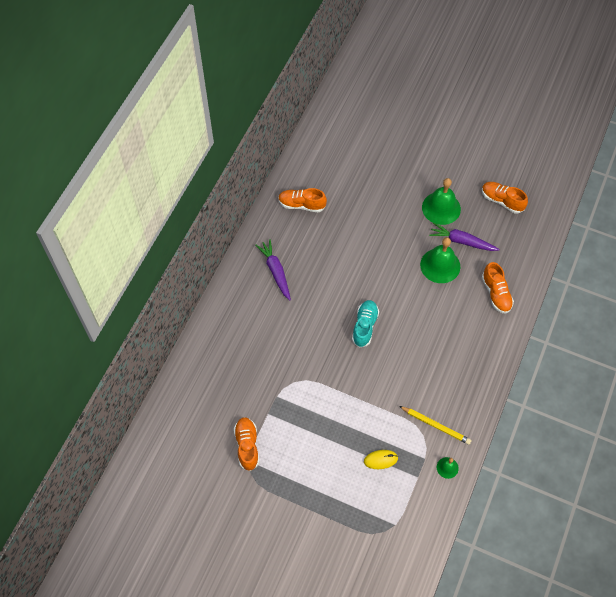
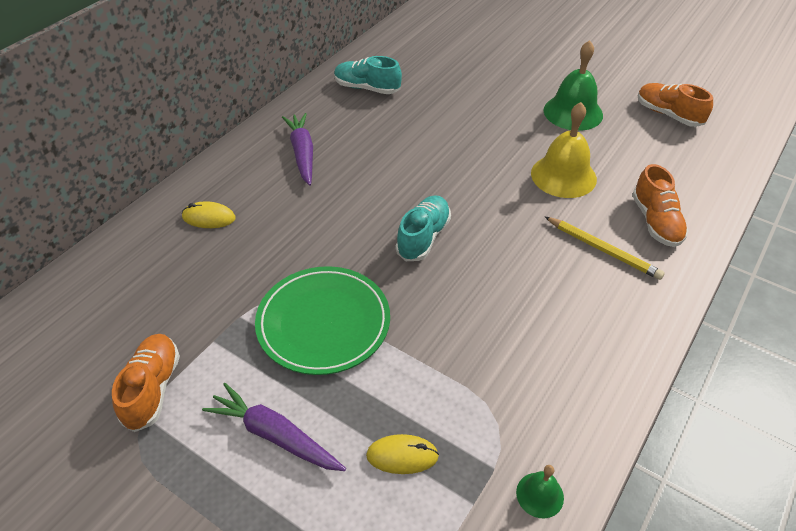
camera: 10 degrees right, 15 degrees down
(235, 332) = (209, 218): none -> yellow mouse
(302, 205) = (367, 88): orange shoe -> turquoise shoe
(323, 393) = (323, 323): none -> green plate
(435, 425) = (525, 409): yellow pencil -> yellow pencil (603, 250)
(440, 265) = (563, 176): green bell -> yellow bell
(462, 241) = (602, 152): purple carrot -> purple carrot (275, 435)

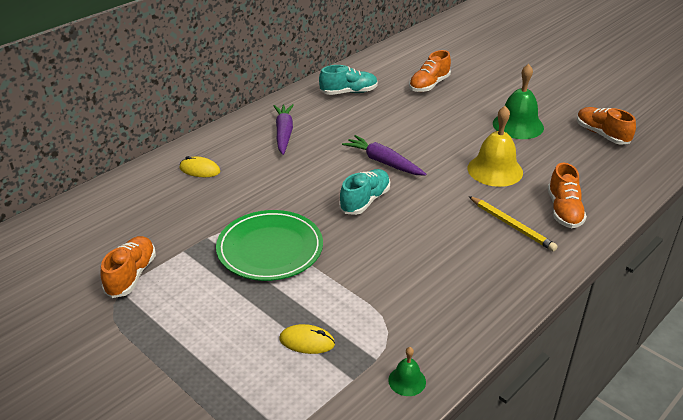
camera: 10 degrees right, 10 degrees down
(275, 435) = (214, 316): purple carrot -> purple carrot (383, 162)
(367, 88) = (348, 92): turquoise shoe -> turquoise shoe turned 135 degrees clockwise
(458, 69) = (429, 85): none -> orange shoe

